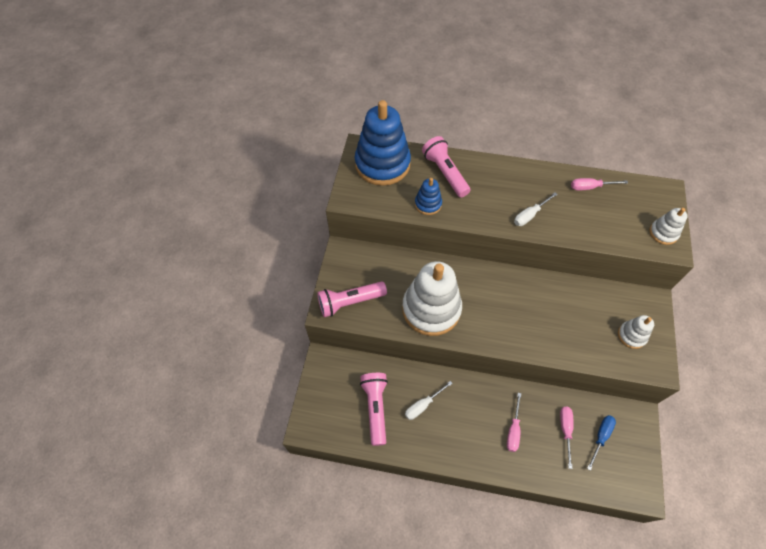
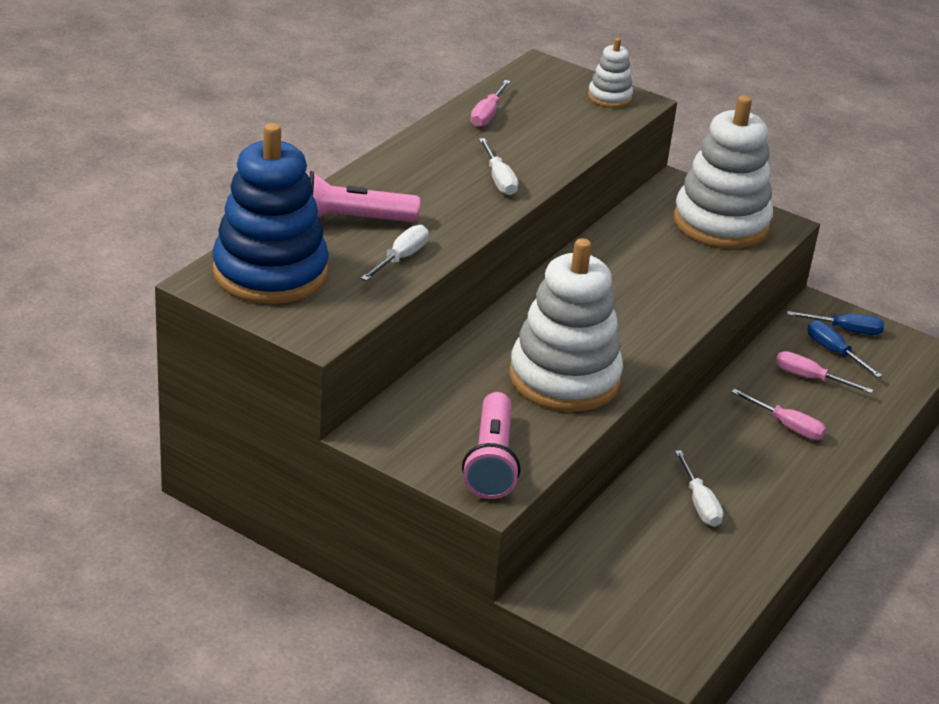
camera: 70 degrees left, 25 degrees down
(375, 408) = (677, 560): pink flashlight -> none
(428, 204) = (401, 258): blue stacking toy -> white screwdriver
(628, 438) = (845, 330): none -> blue screwdriver
(631, 335) = (721, 223): white stacking toy -> white stacking toy, size x2.13

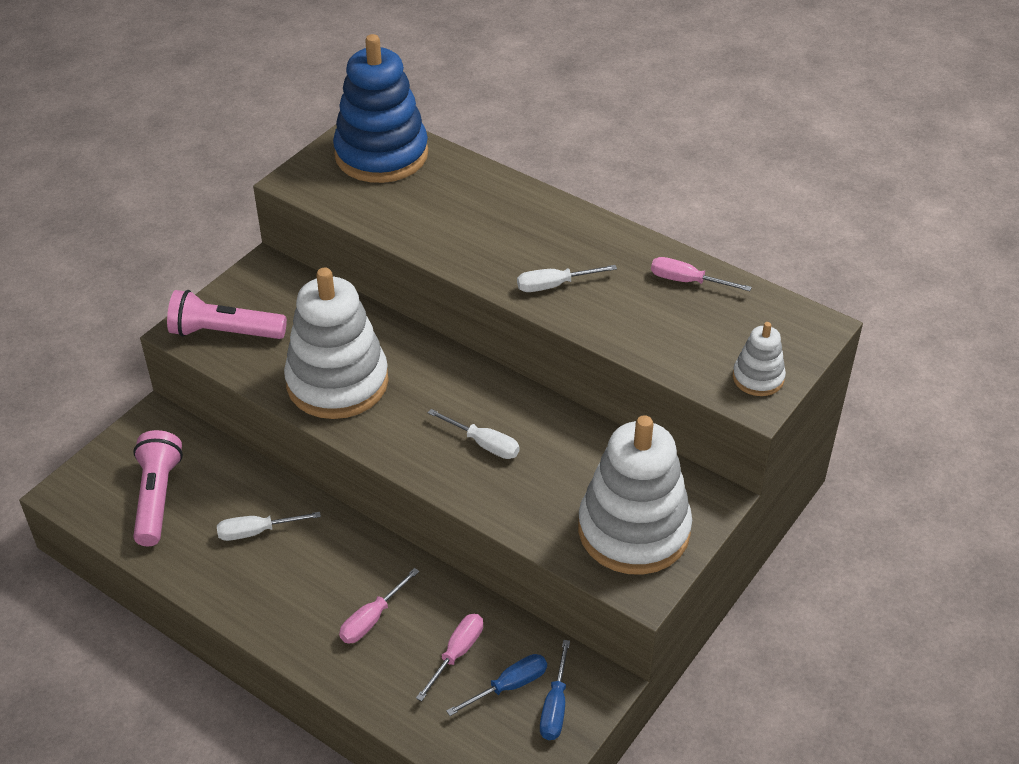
camera: 95 degrees right, 10 degrees up
(349, 220) = (467, 193): pink flashlight -> pink flashlight (157, 498)
(401, 258) = (407, 223): white screwdriver -> white screwdriver (484, 444)

